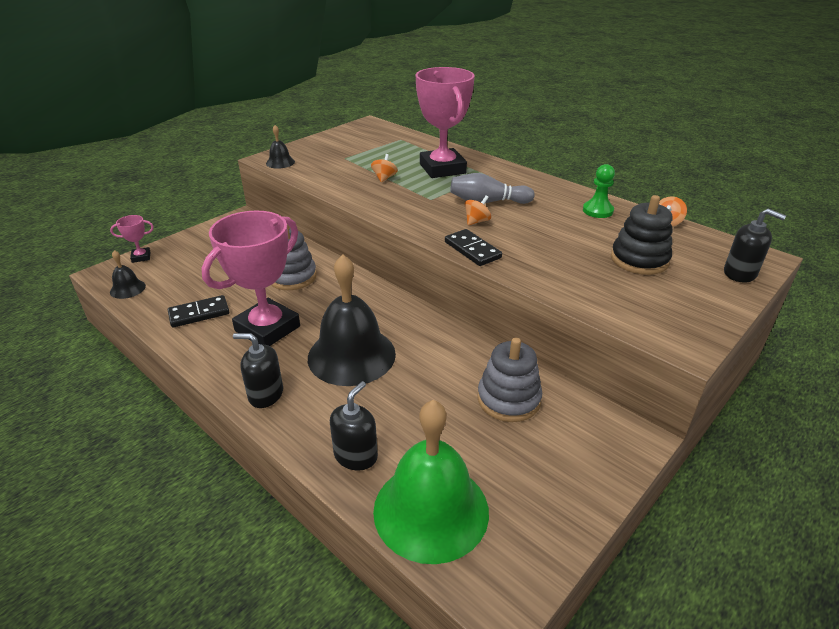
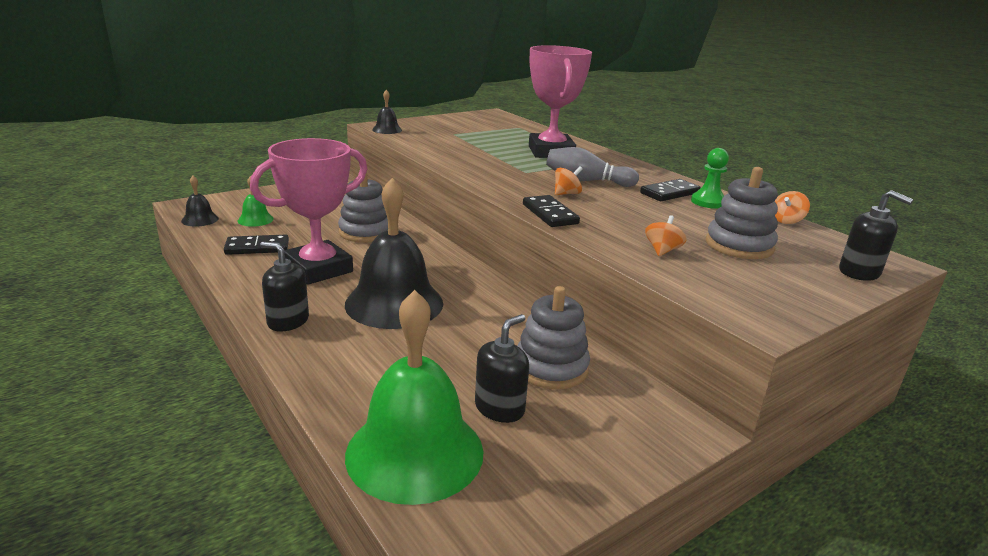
camera: 10 degrees right, 10 degrees down
(141, 257) = (226, 198): pink trophy -> none
(182, 279) = (255, 219): none -> green bell
(356, 455) = (355, 388): black soap dispenser -> black soap dispenser (499, 408)
(384, 178) = (485, 152): orange spinning top -> orange spinning top (662, 250)
(562, 205) = (669, 193): none -> black domino
(639, 260) = (739, 245): black stacking toy -> grey stacking toy

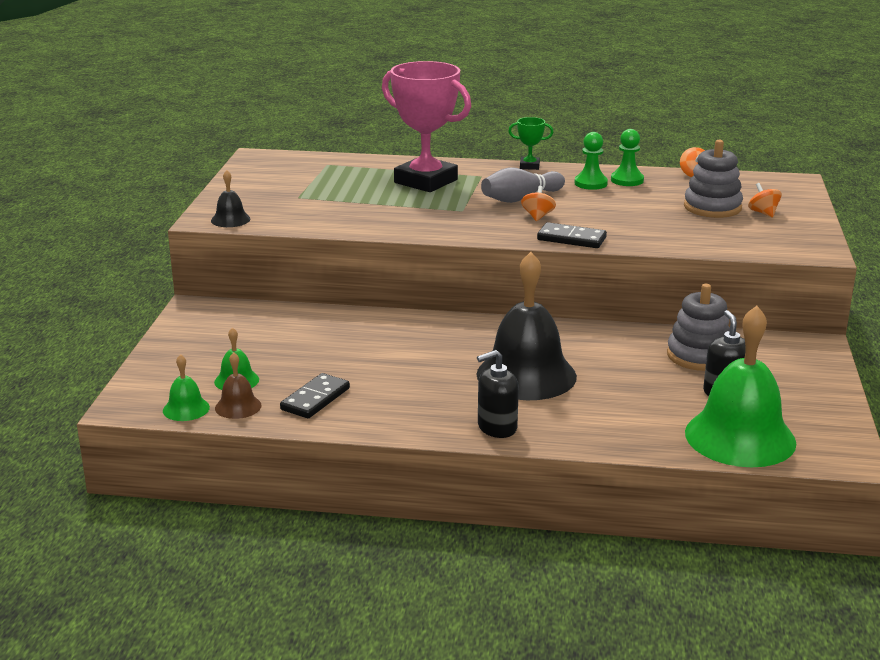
camera: 45 degrees left, 0 degrees up
(200, 219) = (186, 409): black bell -> green bell
(219, 231) = (238, 406): none -> brown bell
(318, 269) = (411, 385): pink trophy -> none
(365, 232) = (359, 339): grey stacking toy -> none
(650, 169) = (529, 166): none -> green trophy
(662, 250) = (688, 232): orange spinning top -> orange spinning top (763, 213)
(669, 193) = (590, 183): black domino -> green pawn
(859, 272) = (793, 196): black soap dispenser -> none

